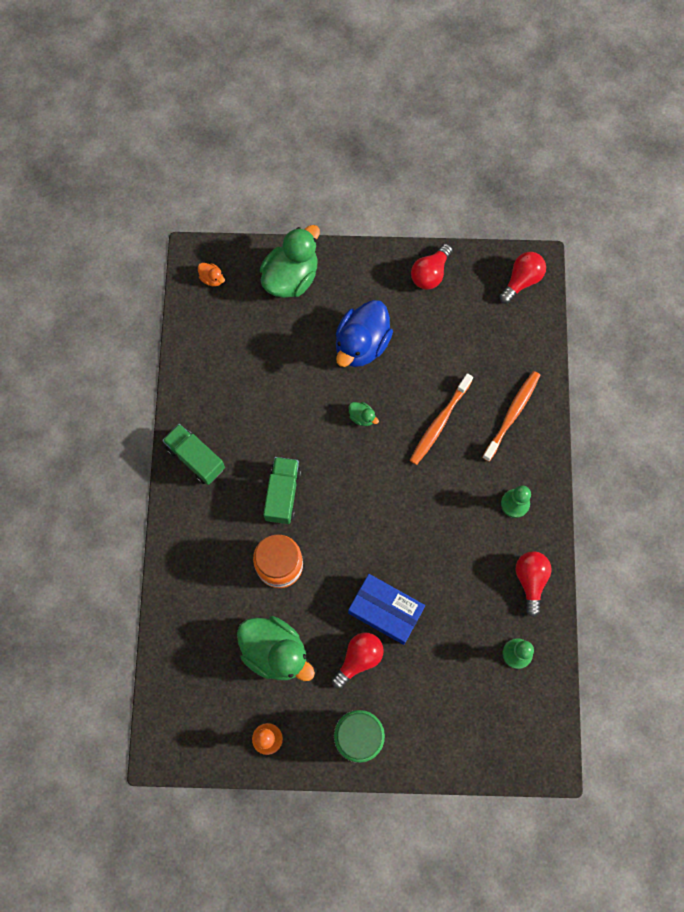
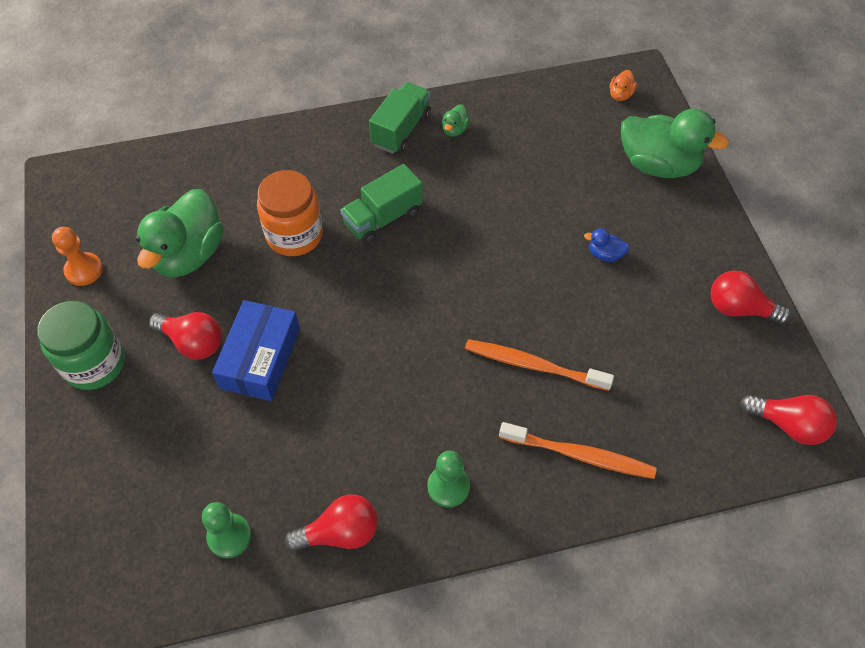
camera: 75 degrees right, 15 degrees down
(283, 494) = (383, 218): green truck -> green truck turned 150 degrees clockwise
(361, 344) = (604, 254): blue duck -> blue duck, size x0.42
(362, 417) = (508, 276): green duck -> green duck (455, 130)

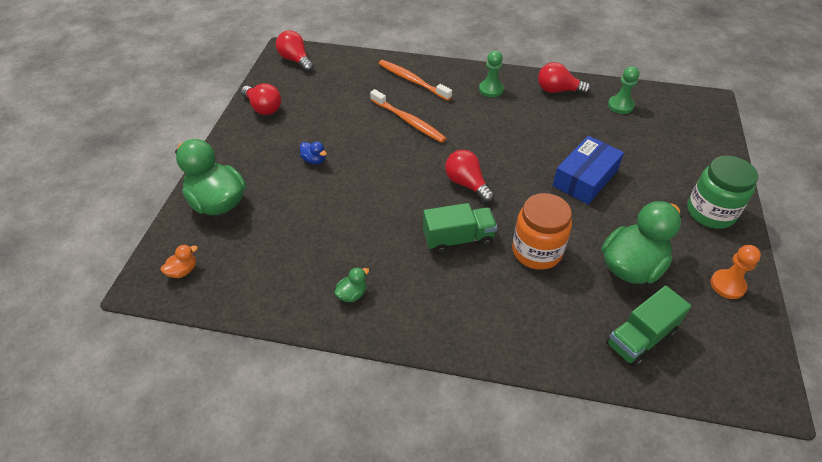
camera: 155 degrees left, 10 degrees down
(193, 342) = (633, 202): red light bulb -> red light bulb (467, 184)
(401, 130) = (401, 313): green truck -> green truck (640, 338)

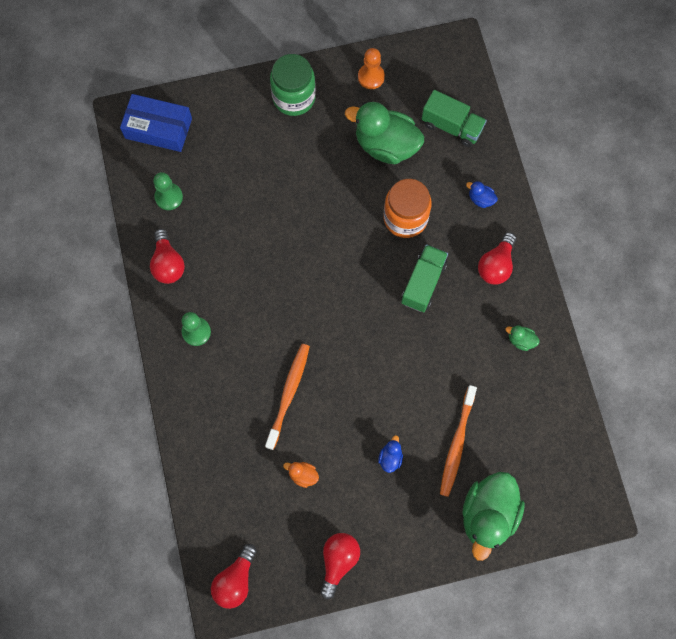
camera: 115 degrees left, 25 degrees up
(183, 271) = (572, 490): orange duck -> orange duck (303, 475)
(412, 80) = (216, 422): orange toothbrush -> orange toothbrush (457, 444)
(458, 239) = (423, 283): green truck -> green truck turned 60 degrees clockwise
(467, 184) = (354, 301): red light bulb -> red light bulb (496, 265)
(533, 327) = (480, 199): none -> blue duck
(585, 178) = (297, 203): blue box -> blue box (158, 128)

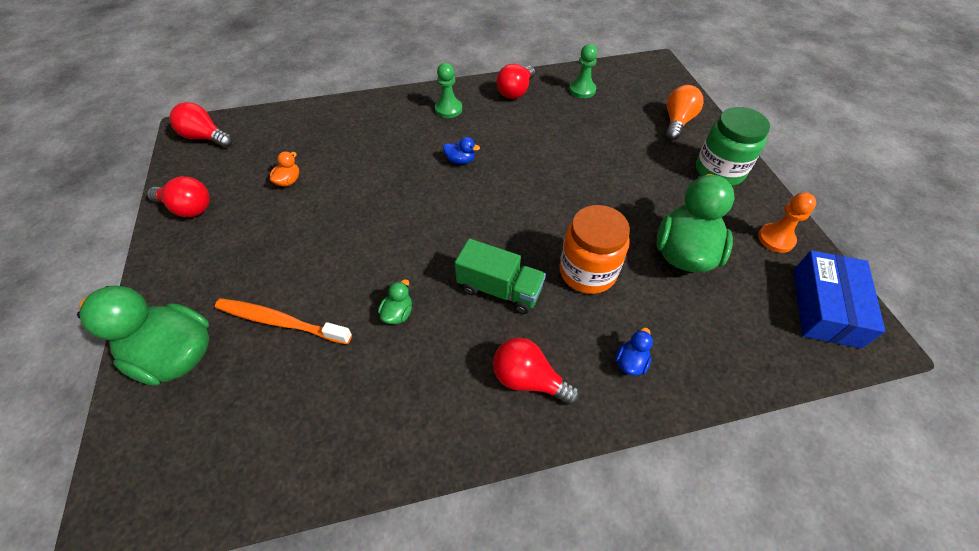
camera: 90 degrees right, 20 degrees down
(158, 128) = (651, 82): blue box -> blue box (825, 307)
(168, 263) = (515, 91): red light bulb -> red light bulb turned 45 degrees counterclockwise
(225, 117) = (677, 122): none -> orange light bulb
(288, 394) = (376, 170): orange toothbrush -> none
(390, 457) = (284, 253): blue duck -> blue duck (460, 160)
(451, 126) = (736, 328): green truck -> none
(520, 340) = (411, 409): green duck -> green duck (398, 313)

